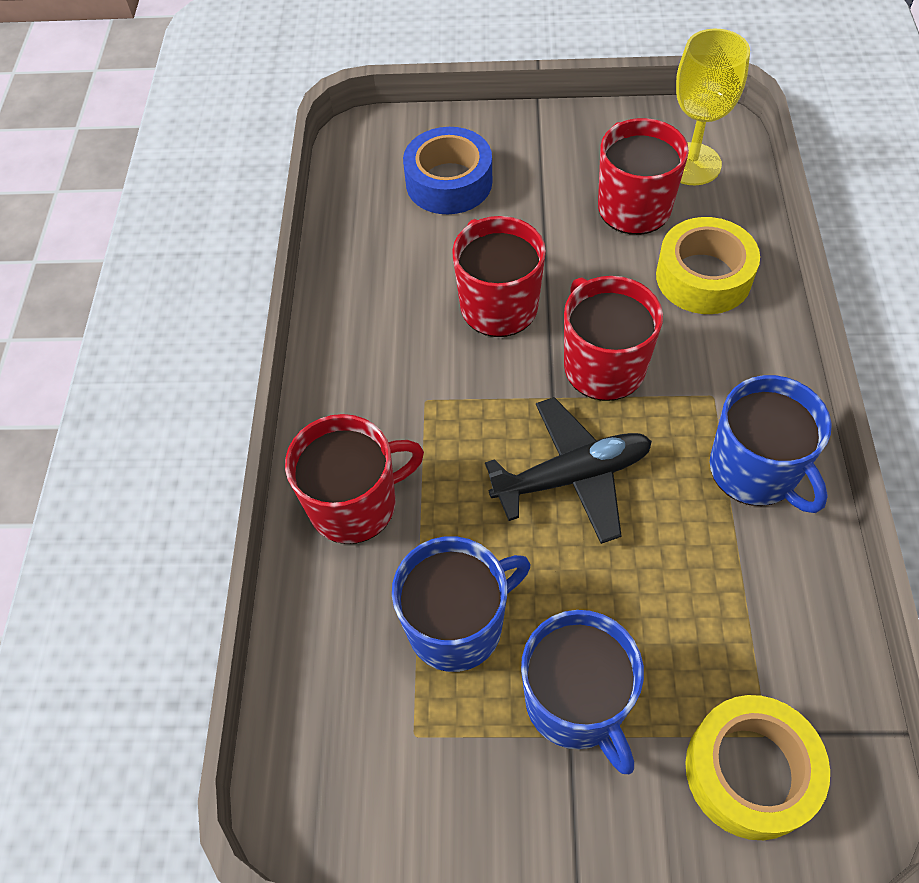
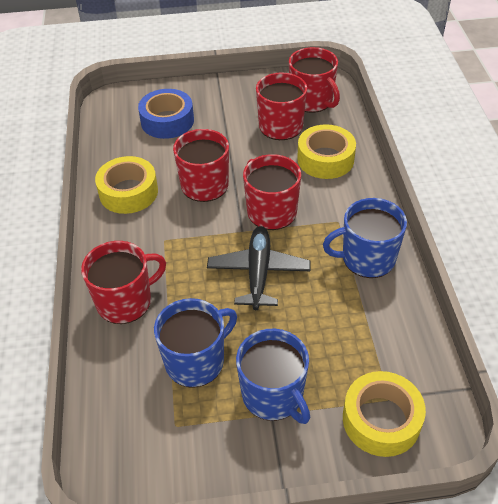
camera: 10 degrees left, 10 degrees down
(376, 307) = (128, 192): none -> yellow tape
(572, 476) = (258, 272): black plane -> black plane turned 60 degrees counterclockwise
(691, 164) = (312, 100): yellow goblet -> red mug
(755, 470) = (367, 258): blue mug -> blue mug turned 120 degrees clockwise

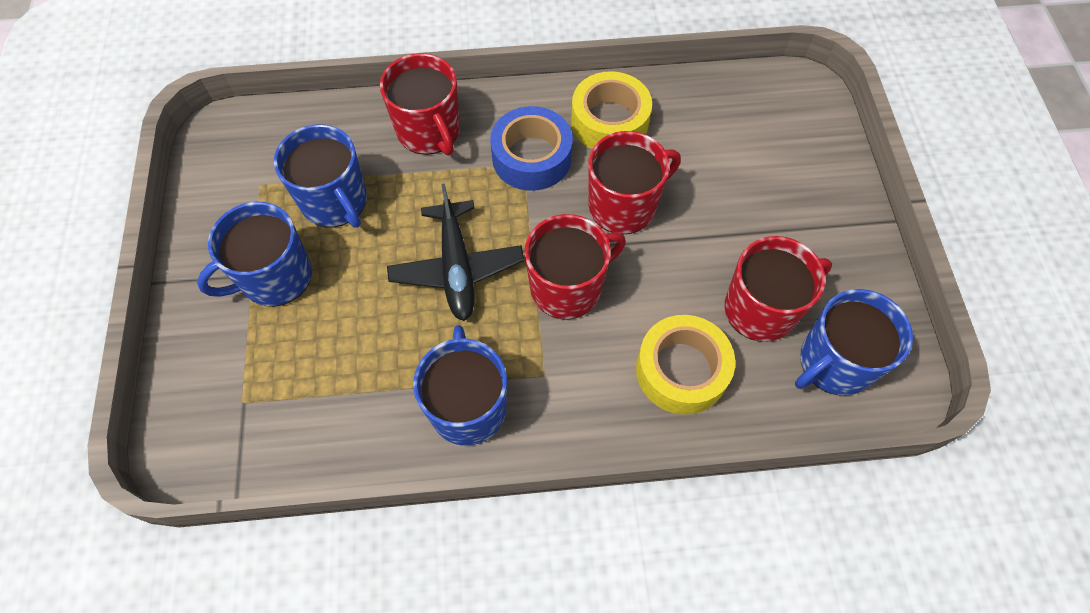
camera: 90 degrees right, 15 degrees up
(167, 121) = (761, 157): blue tape -> blue tape (531, 157)
(258, 272) = (457, 268): black plane -> black plane turned 75 degrees clockwise
(312, 100) = (834, 363): red mug -> blue mug
(381, 420) = (217, 389): yellow tape -> none

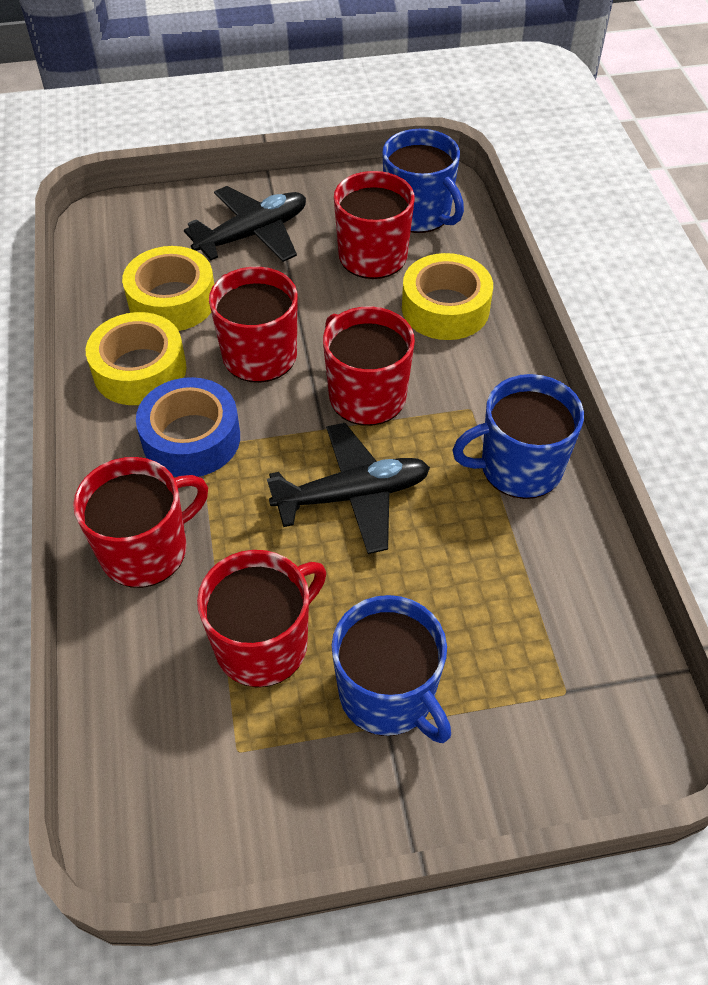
camera: 95 degrees left, 10 degrees down
(335, 201) = (264, 643): blue mug -> red mug
(693, 142) = (172, 300): none -> yellow tape
(788, 205) = (253, 234): none -> black plane

